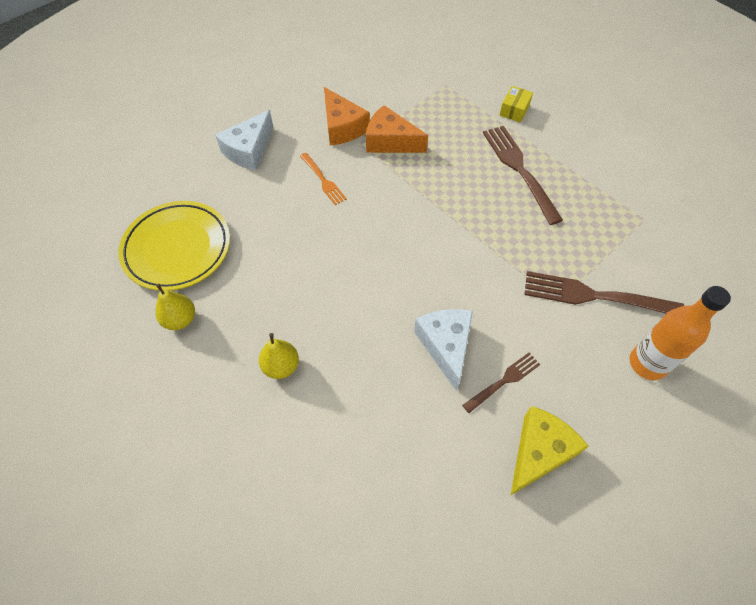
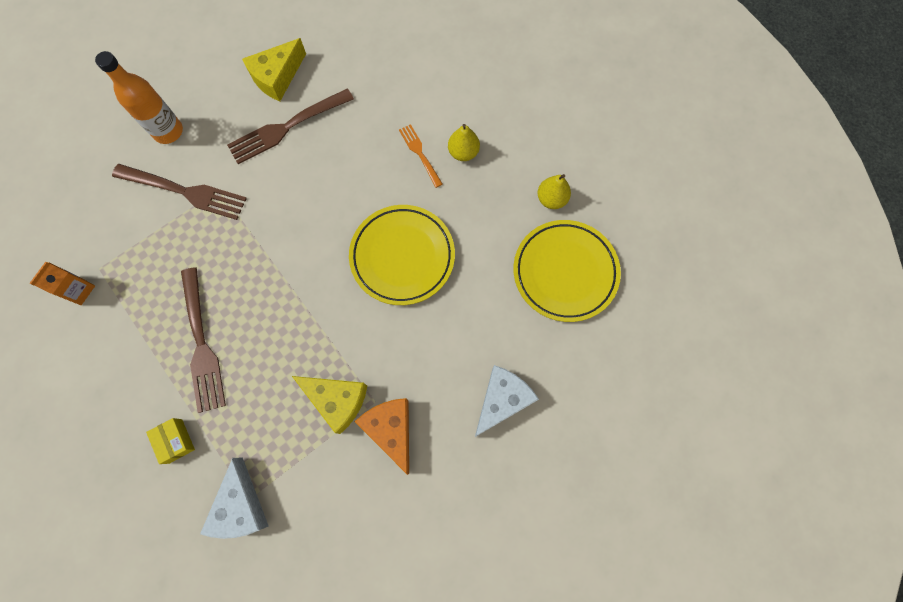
camera: 175 degrees left, 15 degrees up
(323, 180) = (419, 348): orange fork -> orange fork (420, 154)
(345, 251) = (402, 256): none -> yellow plate
(390, 141) = (337, 400): orange cheese -> yellow cheese
(445, 346) = (326, 158): white cheese -> white cheese (241, 506)
(503, 381) = (287, 127): brown fork -> brown fork, size x1.80
(514, 110) = (175, 441): yellow box -> yellow box turned 60 degrees counterclockwise
(652, 200) = (79, 290): none -> orange carton

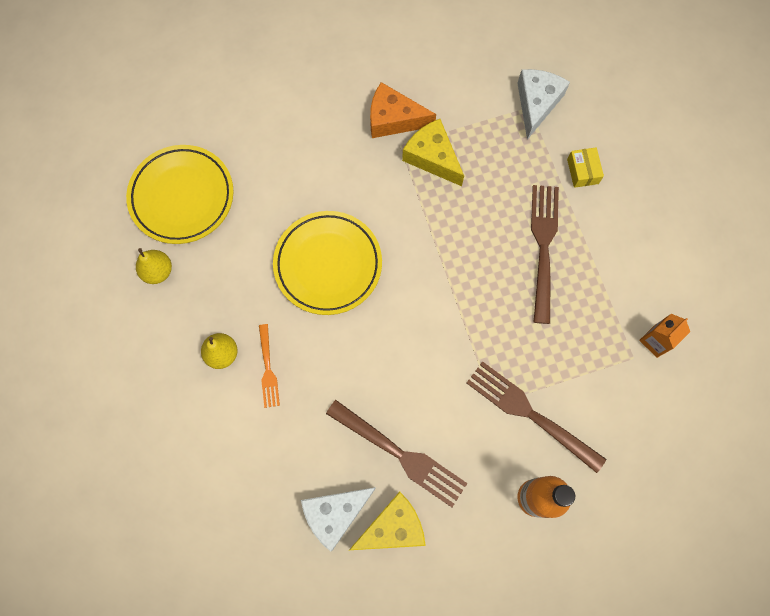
camera: 160 degrees left, 0 degrees up
(287, 127) = (399, 454): brown fork -> brown fork turned 45 degrees clockwise
(391, 429) = (393, 119): orange cheese -> orange cheese turned 105 degrees clockwise
(502, 400) = (290, 110): white cheese -> white cheese (335, 513)

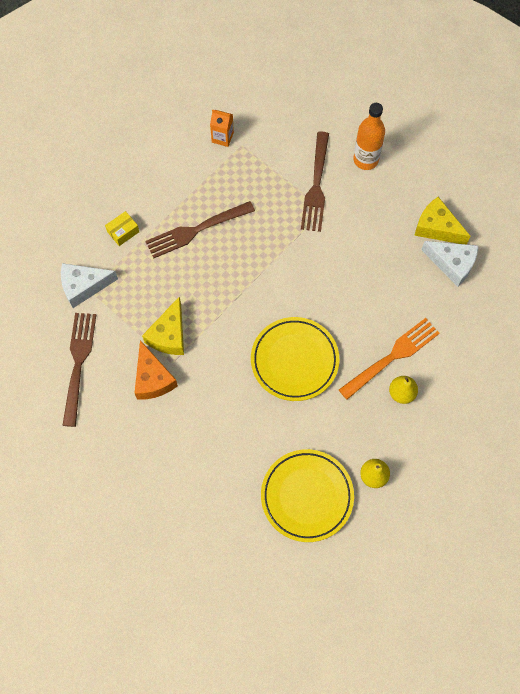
camera: 120 degrees left, 5 degrees down
(268, 368) = (391, 357): orange fork -> orange fork, size x1.80
(399, 454) = (391, 247): brown fork -> brown fork (78, 364)

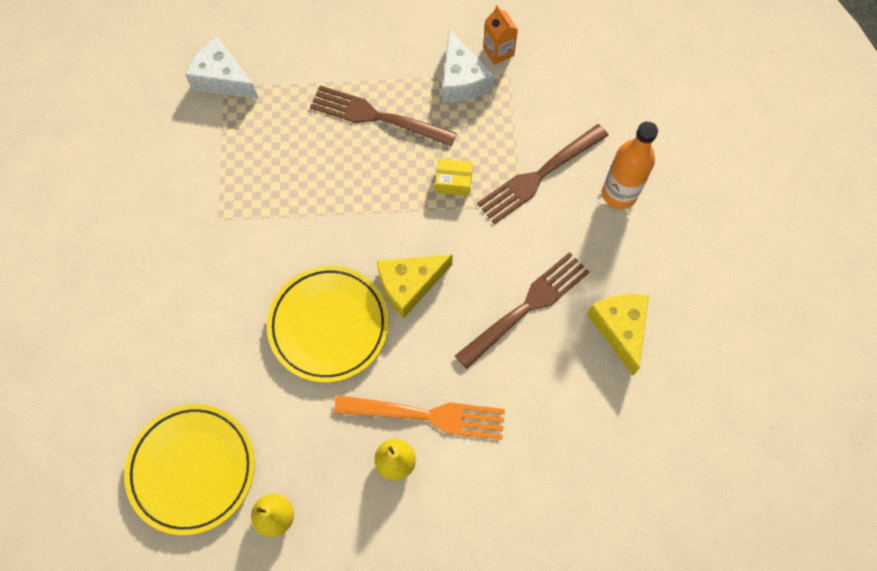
camera: 45 degrees right, 0 degrees up
(78, 364) = (140, 144): brown fork -> brown fork (526, 308)
(123, 232) = (311, 60): yellow box -> yellow box (453, 182)
(152, 379) = (185, 217): orange cheese -> none
(169, 335) = (244, 191): yellow cheese -> yellow cheese (409, 285)
(452, 264) = (595, 381): white cheese -> white cheese (461, 79)

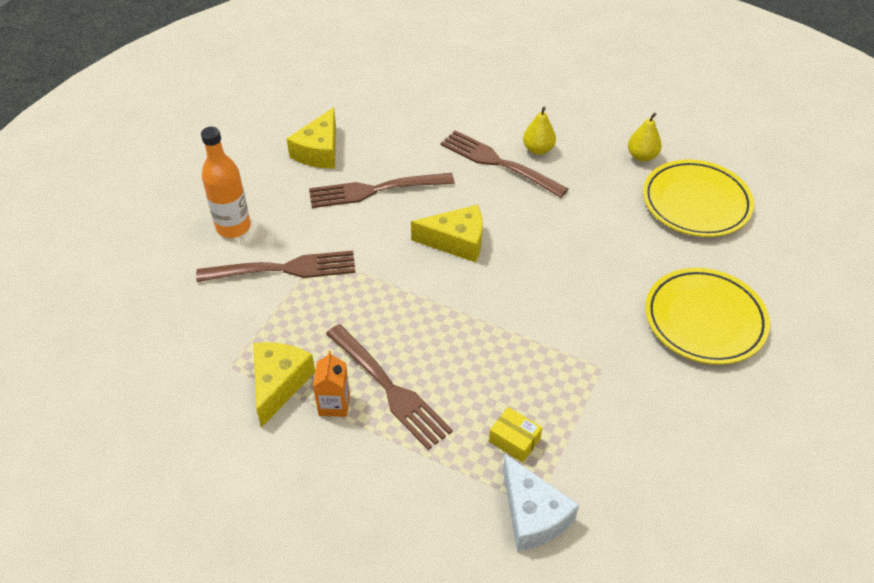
camera: 150 degrees left, 20 degrees down
(329, 325) = (541, 243): yellow plate -> yellow plate (704, 320)
(426, 416) = (499, 163): orange fork -> brown fork
(453, 182) = (361, 298): yellow box -> yellow box (514, 440)
(461, 79) = (279, 384): white cheese -> yellow cheese
(498, 51) = (219, 393): orange carton -> orange carton (334, 404)

